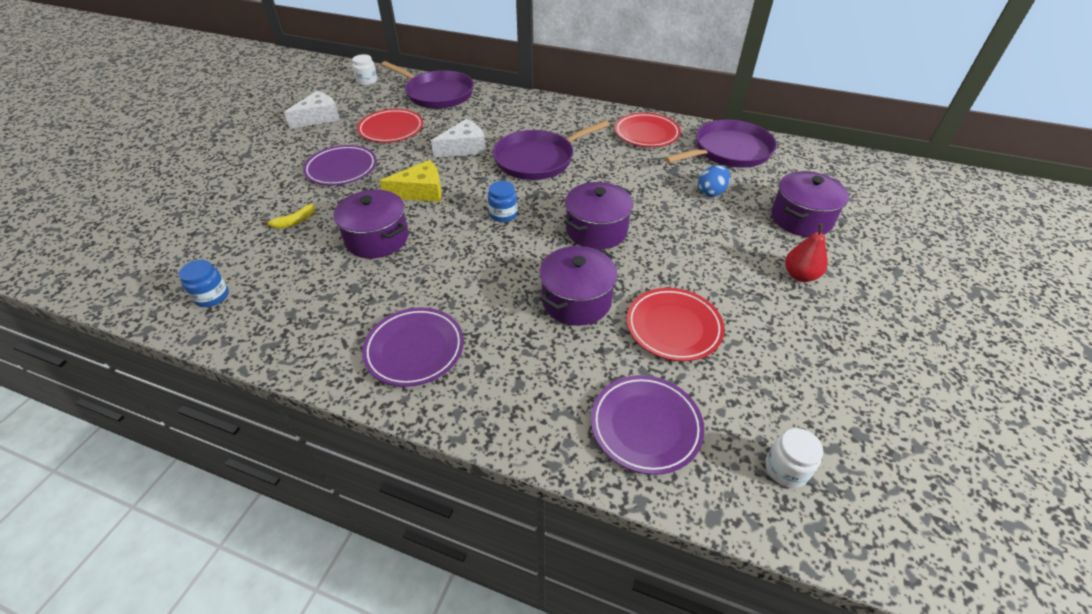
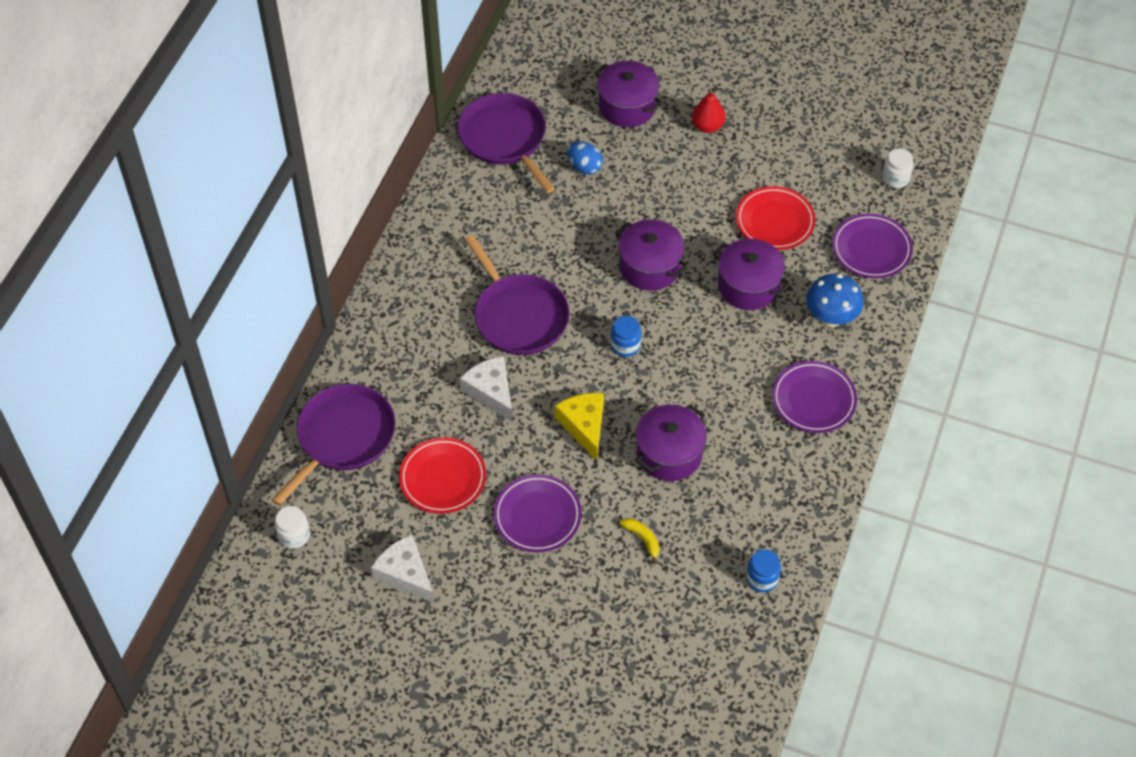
camera: 90 degrees left, 10 degrees up
(530, 373) = (831, 318): none -> blue mushroom
(646, 134) = (464, 208): red plate -> none

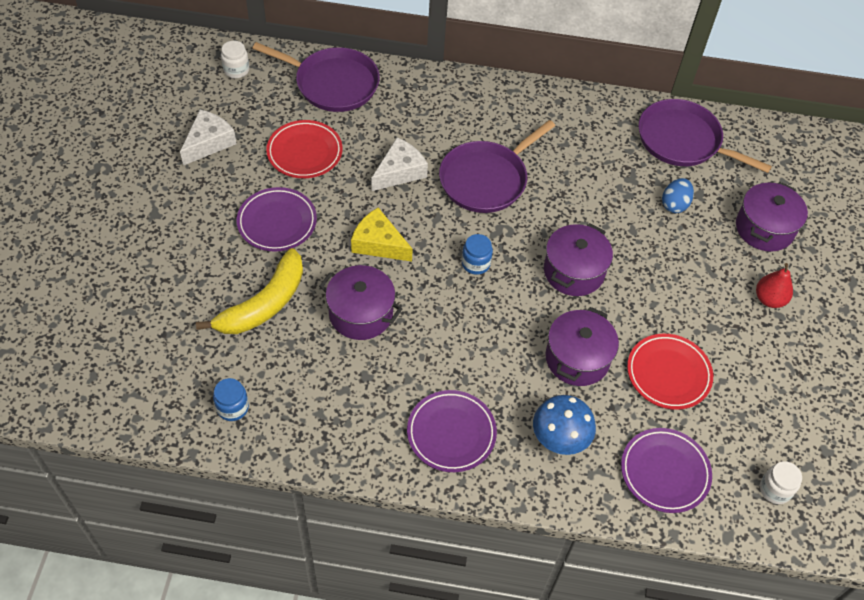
camera: 75 degrees right, 0 degrees up
(505, 139) = (683, 141): purple pan -> purple pan turned 105 degrees counterclockwise
(584, 426) = (378, 243): yellow cheese -> yellow cheese turned 120 degrees counterclockwise
(642, 539) = (264, 304): yellow banana -> yellow banana, size x2.35

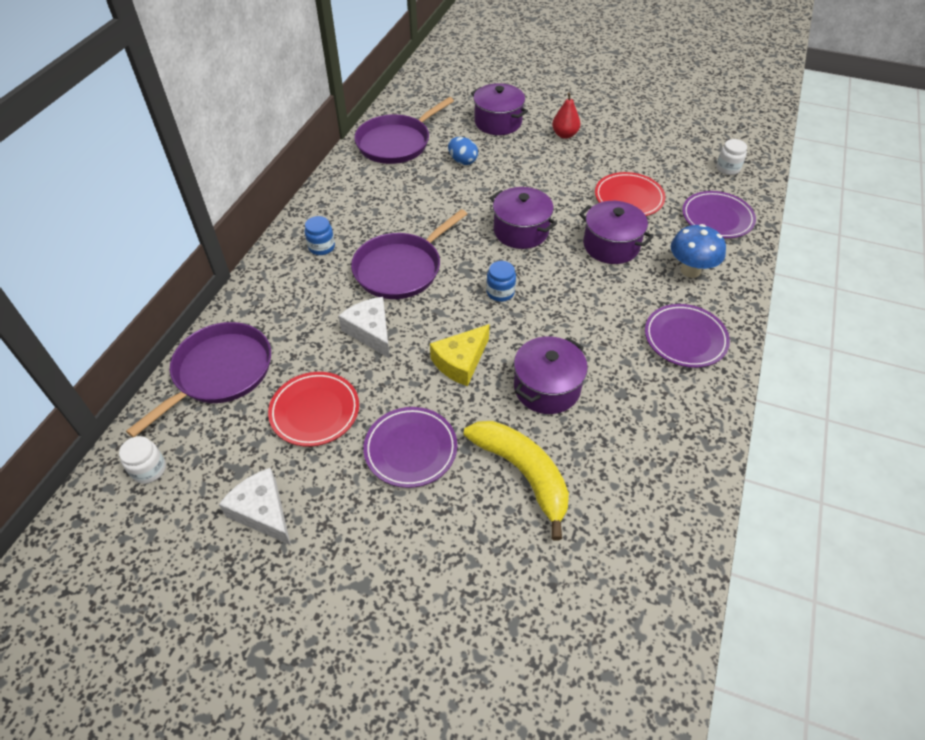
camera: 75 degrees left, 5 degrees down
(232, 407) = (656, 517): blue jar -> blue jar (321, 247)
(486, 179) = (401, 268): purple pan -> purple pan turned 75 degrees clockwise

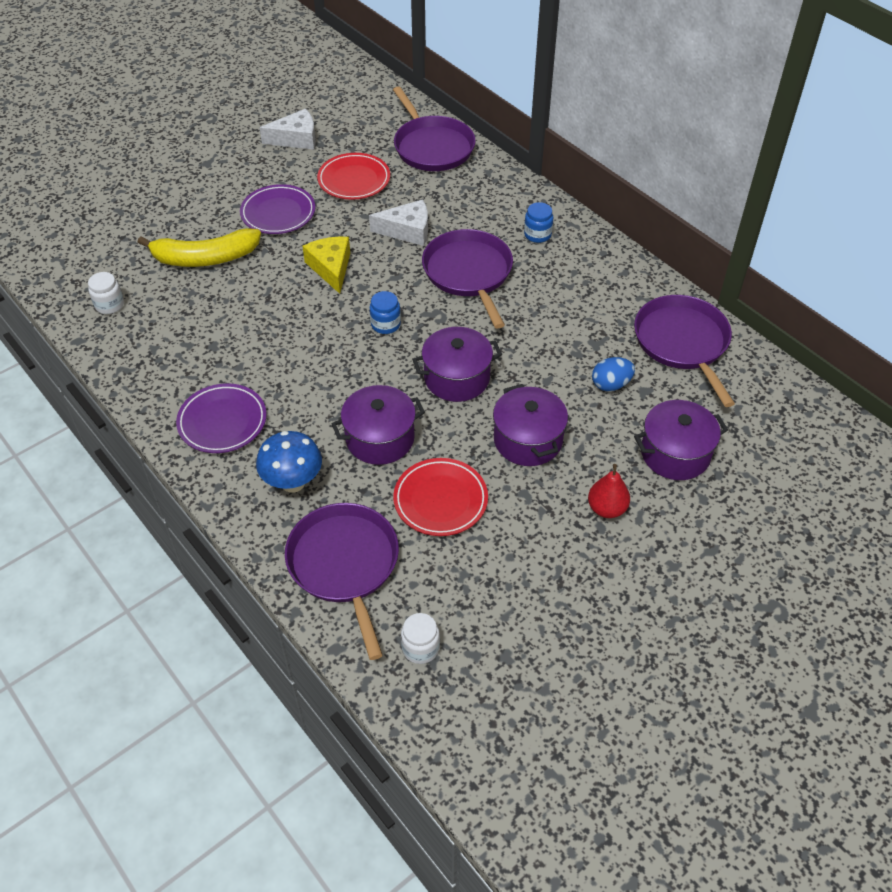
camera: 120 degrees right, 0 degrees up
(149, 469) = (373, 103): white jar -> white jar (109, 305)
(546, 388) = (260, 304): purple pot -> purple pot (528, 440)
(717, 218) = (345, 565): purple plate -> purple pan

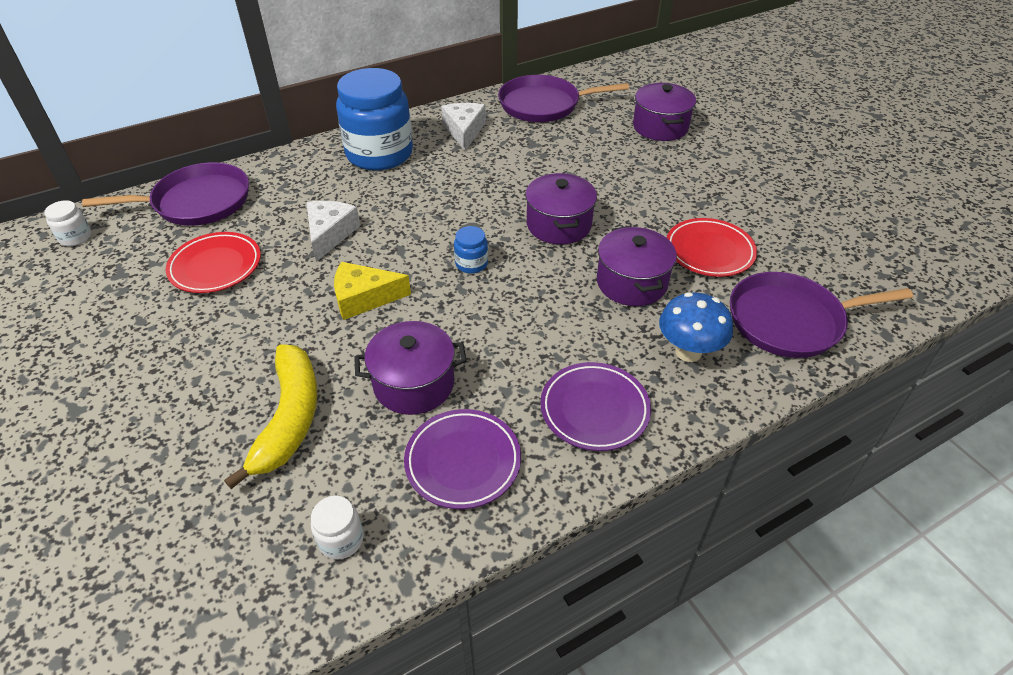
camera: 80 degrees left, 5 degrees down
(278, 213) = (237, 338): purple plate -> purple plate (463, 461)
(296, 139) = (93, 311): white cheese -> white cheese (464, 131)
(420, 648) = (872, 280): white jar -> white jar (75, 237)
(469, 273) = (416, 201): purple pan -> none
(528, 440) = (641, 194): purple pot -> purple pot (414, 384)
(537, 234) = (379, 154): blue jar -> blue jar, size x2.44
(606, 508) = (715, 165): red pear -> none
(611, 384) = (583, 144): blue egg -> none

